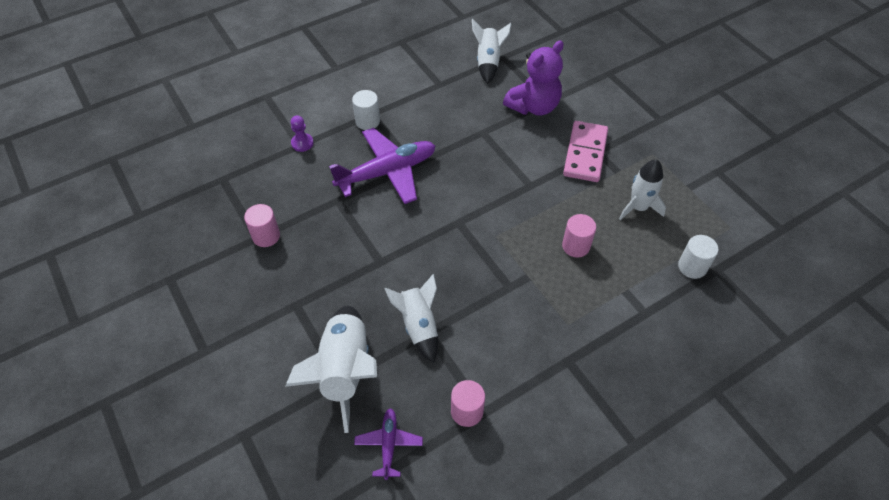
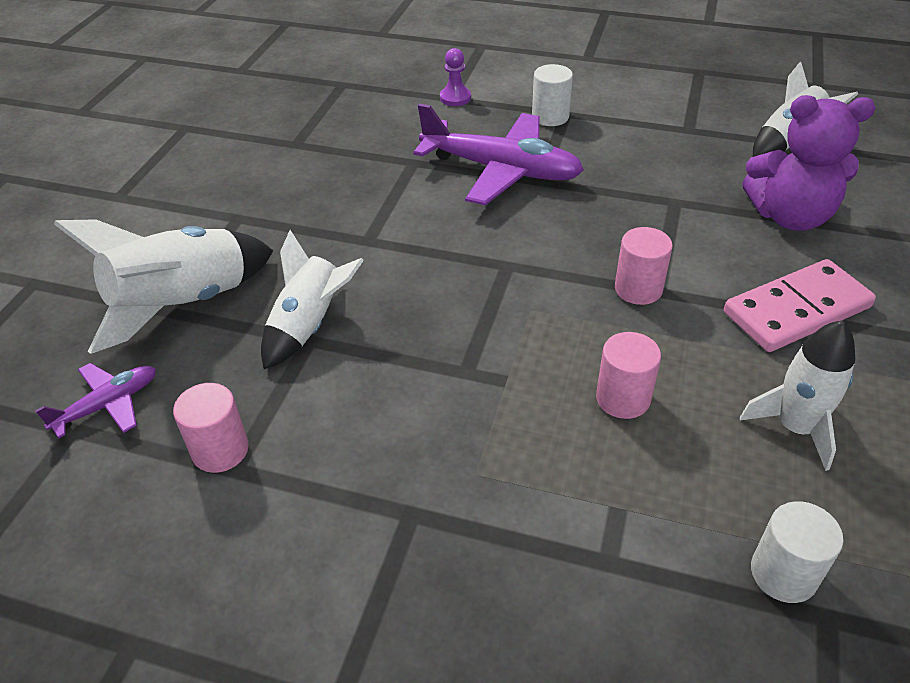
camera: 50 degrees right, 10 degrees down
(266, 236) = (305, 148): pink cylinder -> pink cylinder (638, 289)

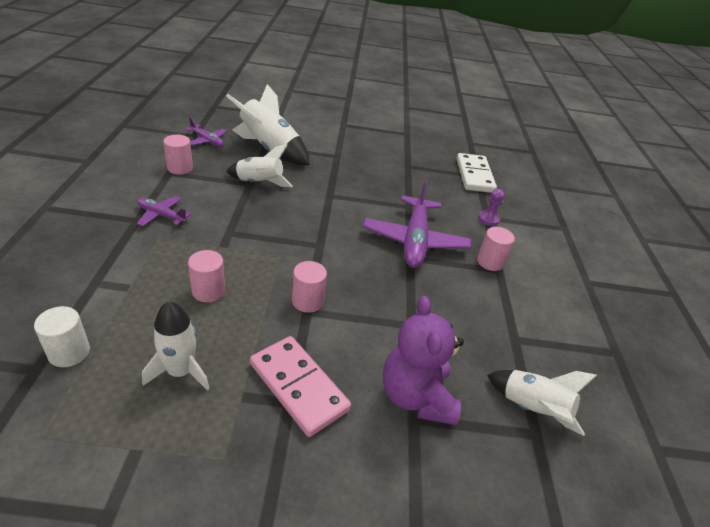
camera: 70 degrees right, 5 degrees down
(340, 86) = (474, 175): none -> white domino
(400, 472) = (161, 215): none -> purple plane
(550, 117) = (490, 262): white cylinder -> pink cylinder

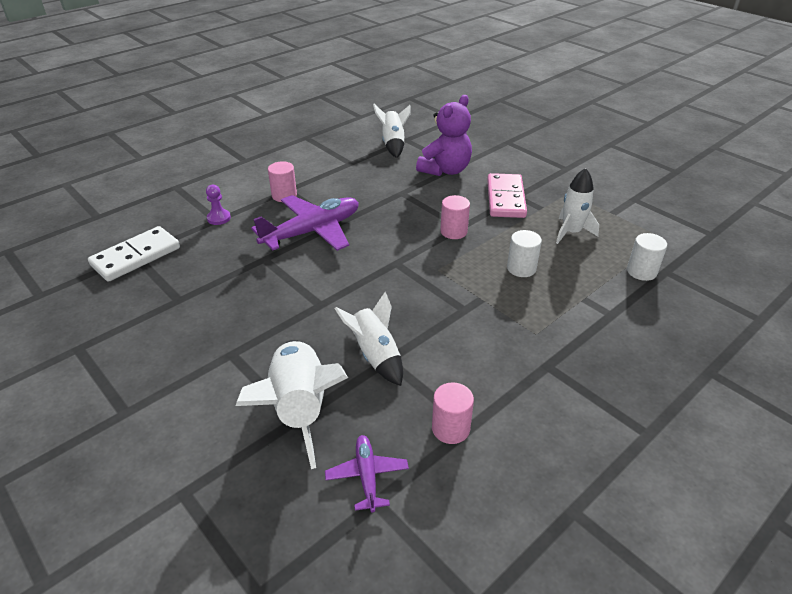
camera: 130 degrees left, 0 degrees up
(161, 215) = (518, 359): purple plane -> none
(208, 291) = (521, 268): pink cylinder -> white cylinder

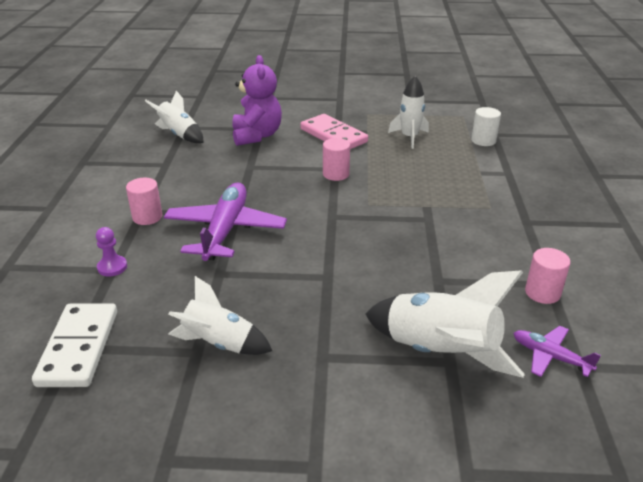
camera: 45 degrees left, 5 degrees down
(375, 355) = (426, 283): white rocket -> white rocket (219, 343)
(521, 268) = (418, 174): white cylinder -> none

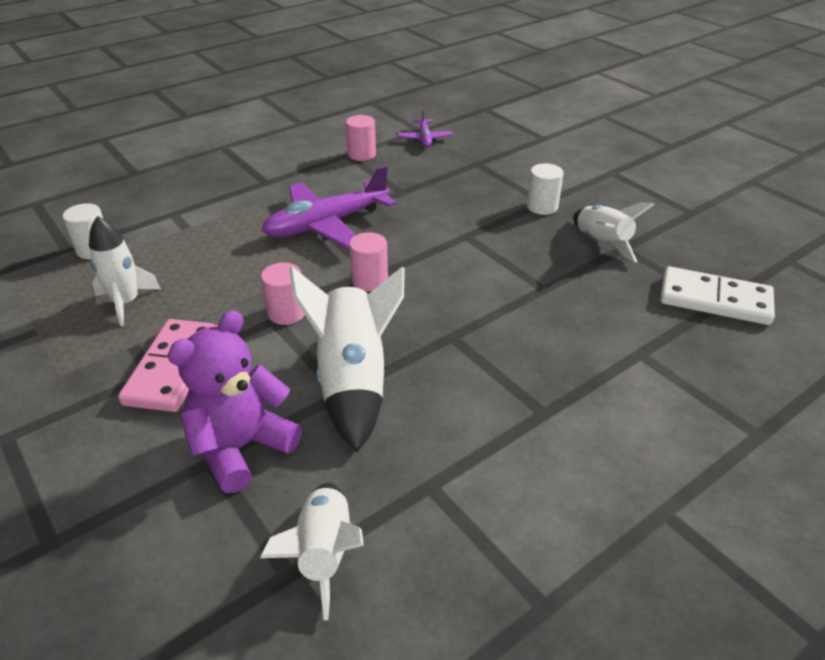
camera: 130 degrees left, 5 degrees up
(78, 347) = (714, 300): white domino -> white domino turned 60 degrees clockwise
(112, 267) = (637, 356): purple pawn -> none
(147, 217) = (547, 398): pink cylinder -> pink cylinder (369, 281)
(225, 230) = (487, 324): purple plane -> purple plane (326, 224)
(316, 349) = (542, 206): none -> white cylinder
(440, 353) = (475, 168): white rocket -> white rocket (353, 382)

